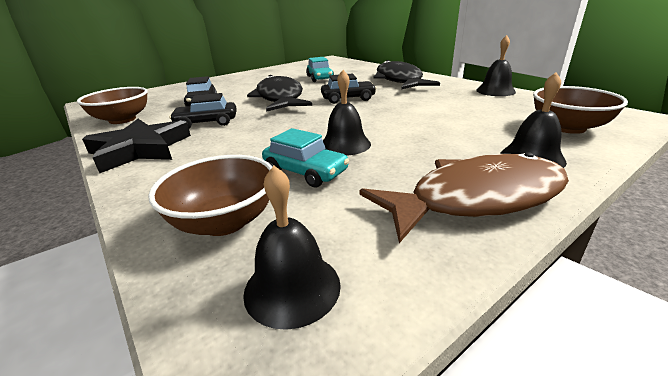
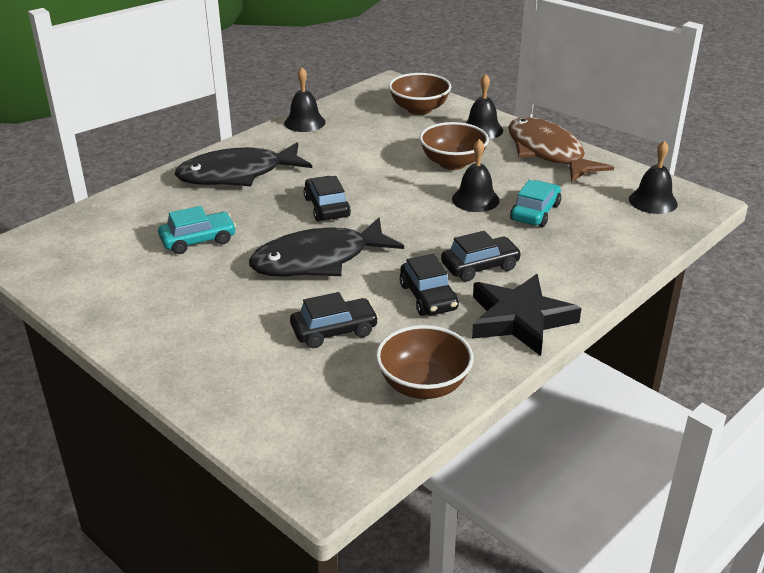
camera: 100 degrees left, 5 degrees up
(224, 221) = (614, 232): brown bowl -> brown bowl (453, 163)
(227, 140) = (480, 266): none -> black car

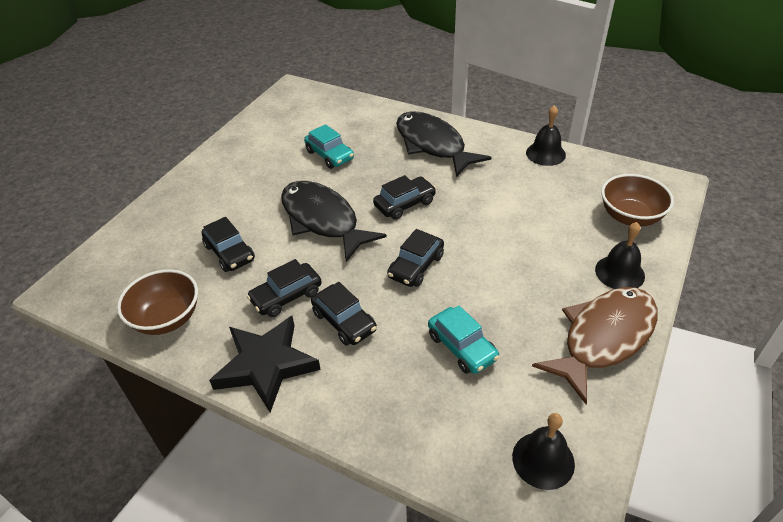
camera: 75 degrees right, 10 degrees up
(424, 217) = (416, 266): none -> black car
(453, 163) = (530, 264): brown bowl -> none
(475, 199) = (465, 295): black bell -> none
(535, 212) = (462, 347): turquoise car -> turquoise car turned 45 degrees clockwise

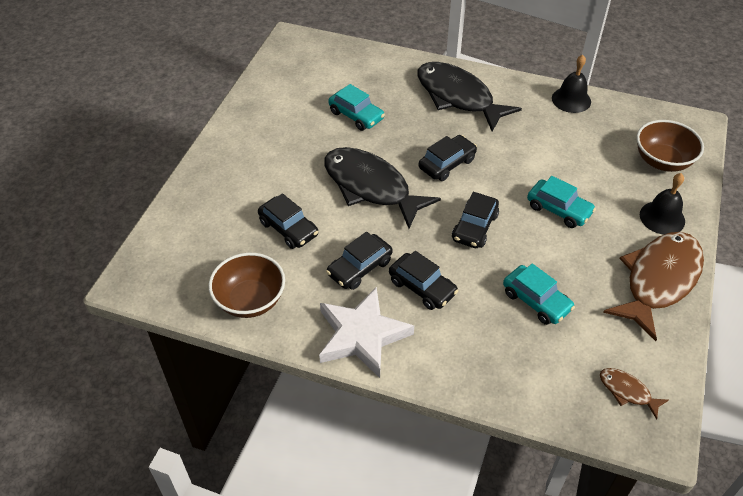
camera: 10 degrees left, 5 degrees up
(266, 365) = (362, 335): black star -> white star
(509, 256) = (559, 209): none -> turquoise car
(543, 460) = (627, 391): black bell -> brown fish

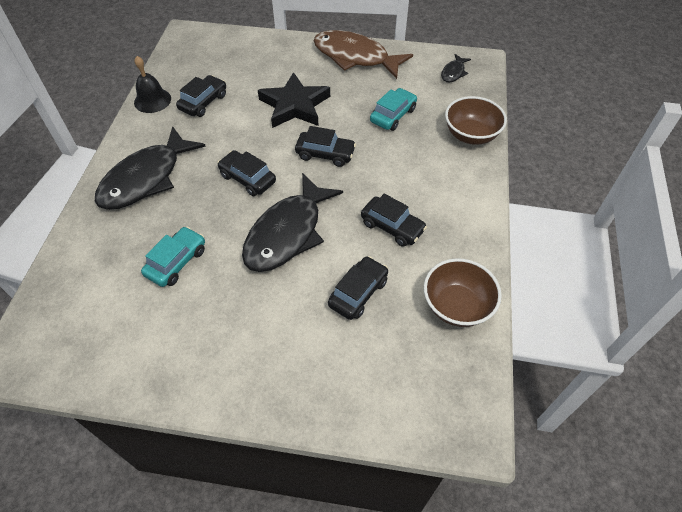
camera: 100 degrees left, 5 degrees up
(362, 335) = (463, 214): white star -> none
(422, 287) = (400, 181): black car -> black car (203, 102)
(559, 209) = (294, 105): turquoise car -> black star
(627, 391) = (453, 72): brown fish -> black fish
(662, 161) = (230, 51): brown bowl -> brown bowl (471, 135)
(662, 217) = (293, 53): black bell -> none

